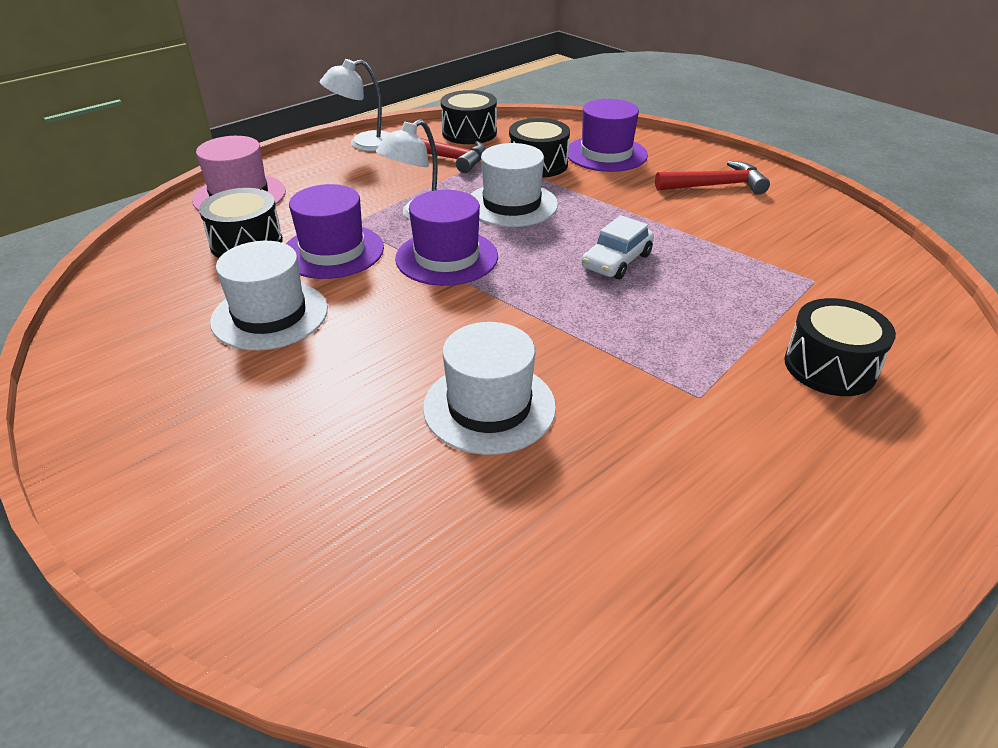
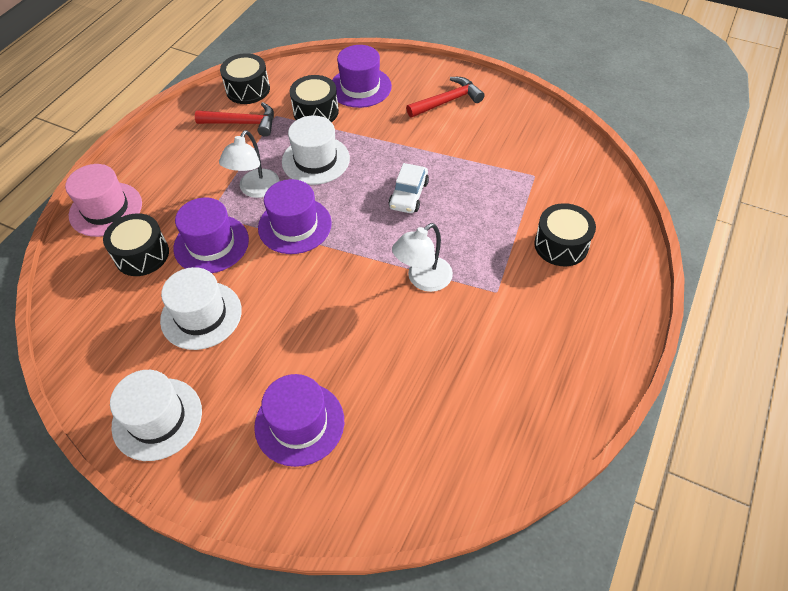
camera: 20 degrees left, 15 degrees up
(310, 472) = (299, 423): none -> purple hat
(363, 144) = (170, 124): white lamp -> white lamp (423, 280)
(489, 407) = (380, 340): white hat -> white hat (157, 418)

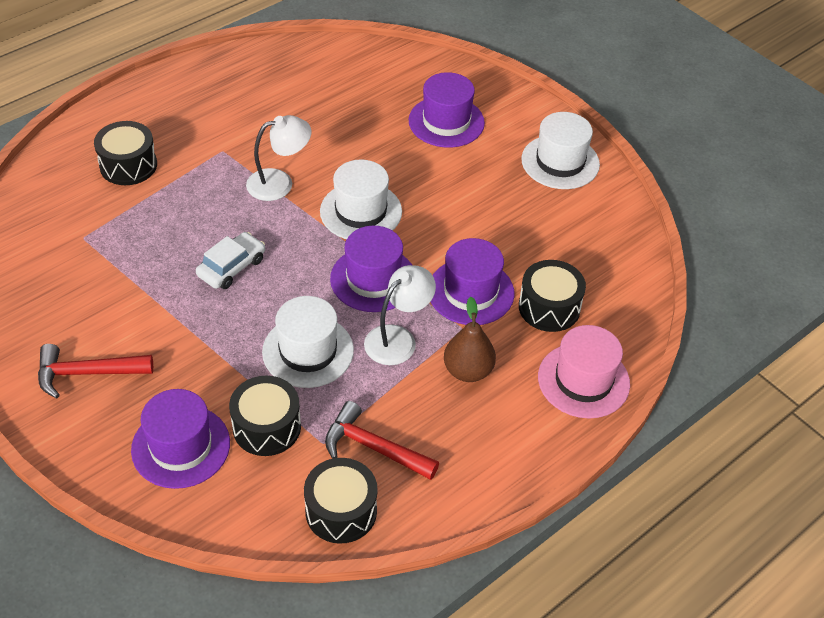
camera: 160 degrees left, 5 degrees down
(195, 186) = (468, 371): none -> brown pear
(201, 315) = (502, 226): white hat -> white hat (361, 211)

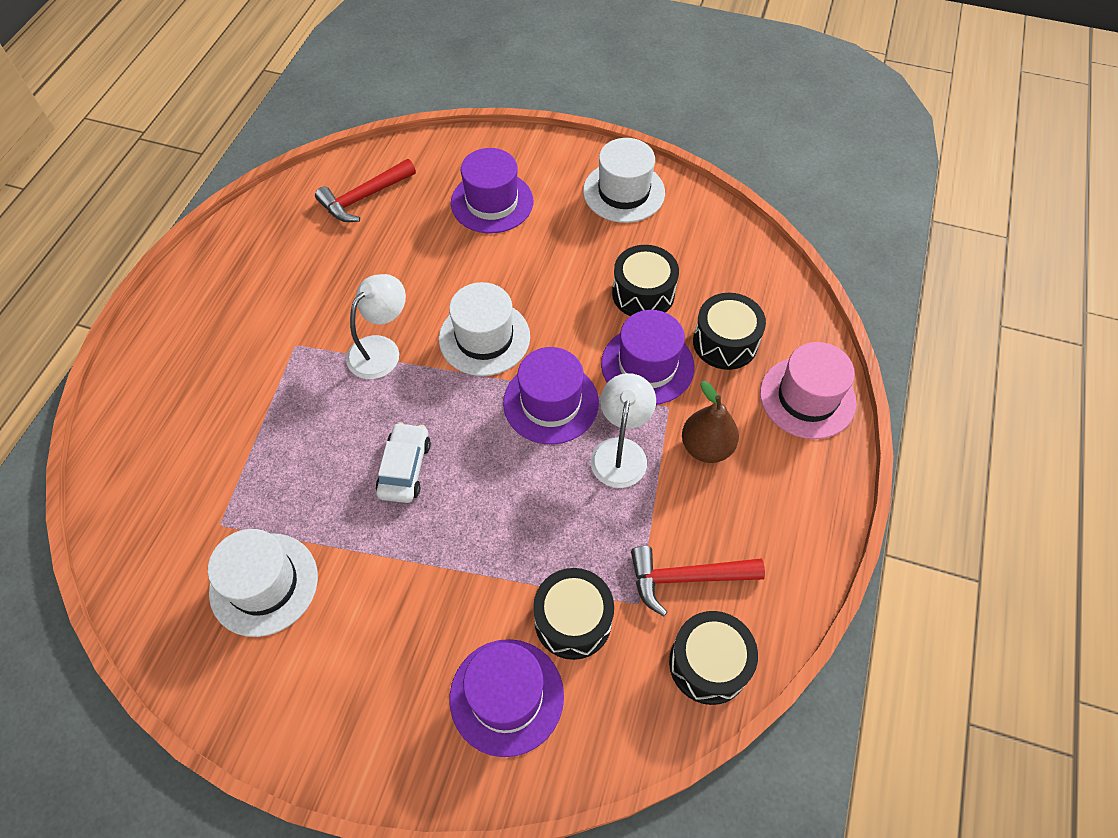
camera: 30 degrees left, 10 degrees up
(87, 373) = (346, 677): red hammer -> red hammer (364, 197)
(128, 165) = (206, 414): black drum -> black drum (643, 293)
(308, 351) = (549, 515): white hat -> white hat (264, 584)

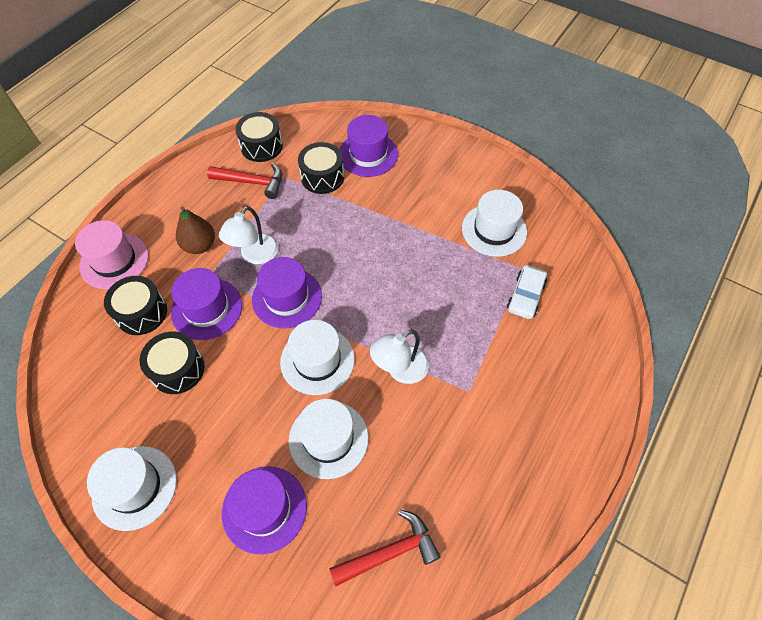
camera: 165 degrees left, 0 degrees up
(404, 468) = (399, 276): white car -> white car (525, 296)
(447, 267) = (328, 439): none -> white hat

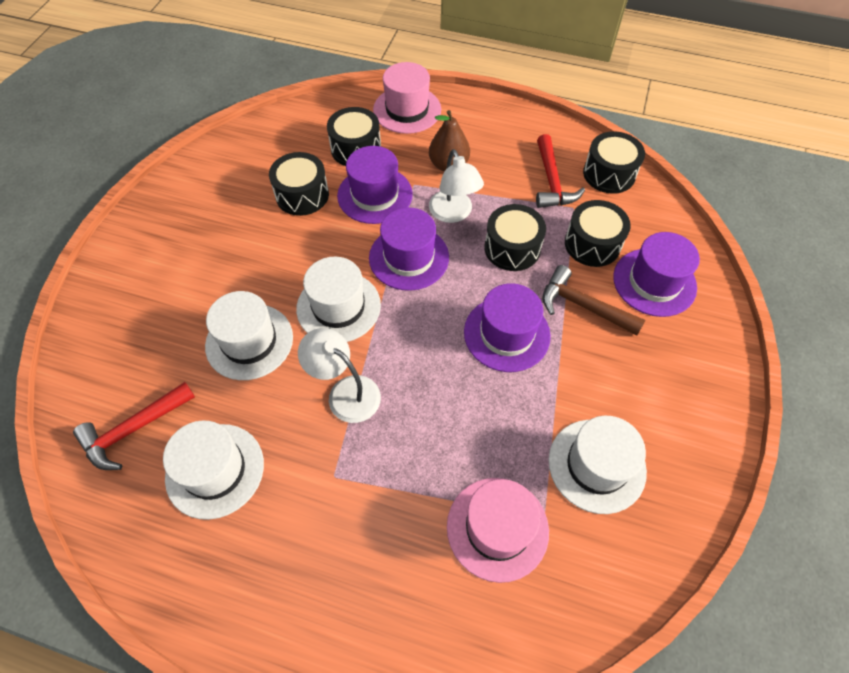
camera: 75 degrees right, 0 degrees up
(134, 487) = (183, 204): white hat -> white hat (215, 470)
(255, 255) = (453, 214): white lamp -> white lamp turned 120 degrees counterclockwise
(264, 509) = (171, 306): purple hat -> purple hat (506, 334)
(306, 226) = (512, 248): none -> black drum
(373, 199) = (583, 306): none -> brown hammer
(390, 552) = (133, 429): red hammer -> red hammer turned 90 degrees clockwise
(525, 296) = (497, 528): white car -> pink hat

